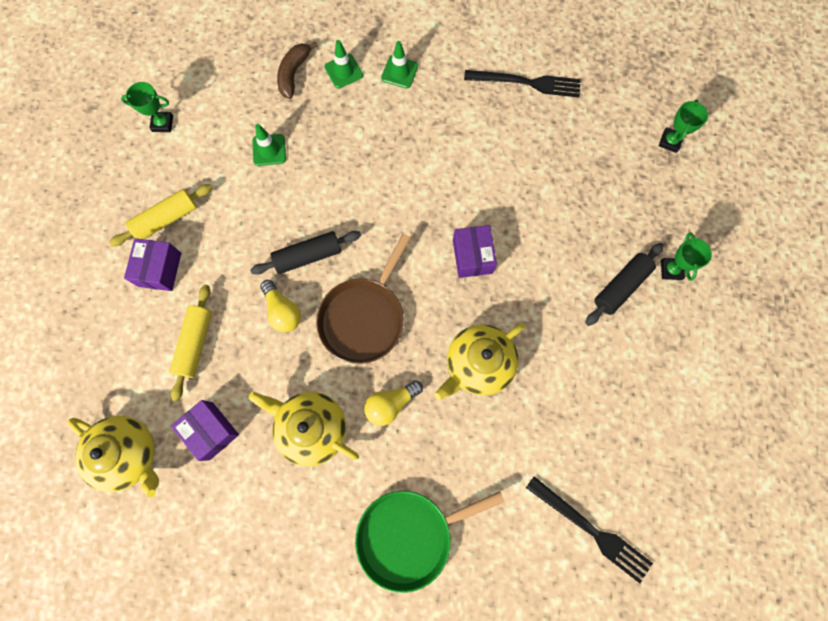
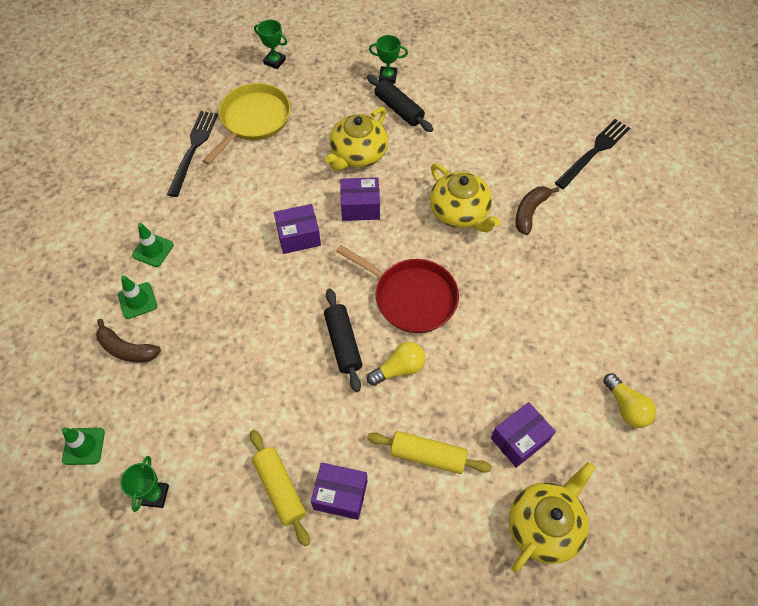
camera: 85 degrees left, 15 degrees down
(269, 150) = (215, 377): green traffic cone -> green traffic cone (84, 446)
(311, 428) = (516, 347): yellow teapot -> yellow teapot (358, 154)
(364, 318) = (411, 297): brown pan -> red pan
(391, 404) = (494, 280): yellow light bulb -> yellow light bulb (626, 407)
(409, 535) = (607, 274): green pan -> none
(428, 200) = (298, 236): none -> purple box
(487, 445) = (530, 212): none -> brown banana
(577, 133) = (253, 120): none -> yellow pan

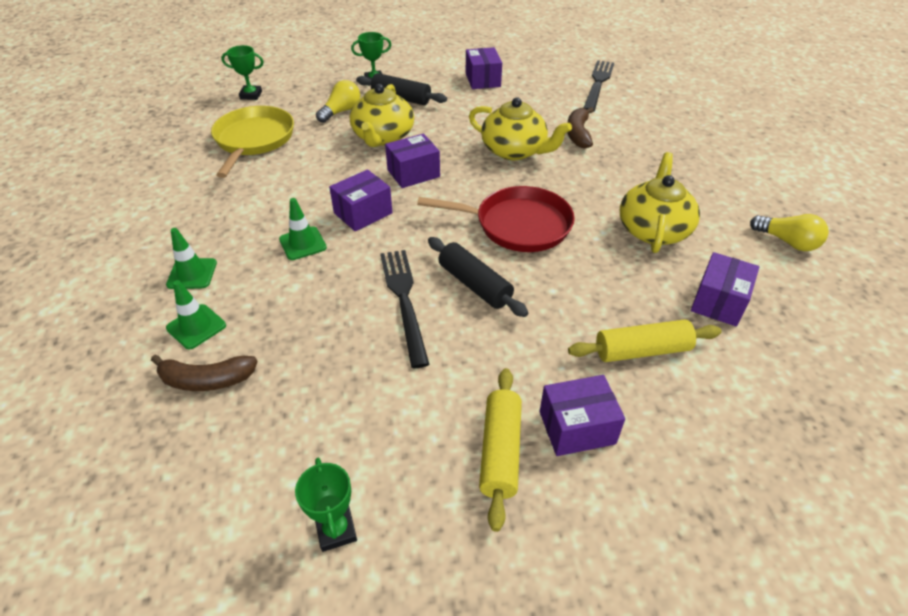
camera: 25 degrees left, 15 degrees down
(84, 446) = (196, 514): green traffic cone -> green traffic cone (303, 243)
(193, 150) = (196, 178): black fork -> black fork (404, 300)
(280, 489) = (500, 451): yellow rolling pin -> yellow rolling pin turned 60 degrees clockwise
(399, 369) = (551, 286): yellow light bulb -> yellow light bulb (341, 111)
(486, 109) = (483, 80): none -> purple box
(544, 525) = (808, 365): yellow teapot -> yellow teapot (653, 229)

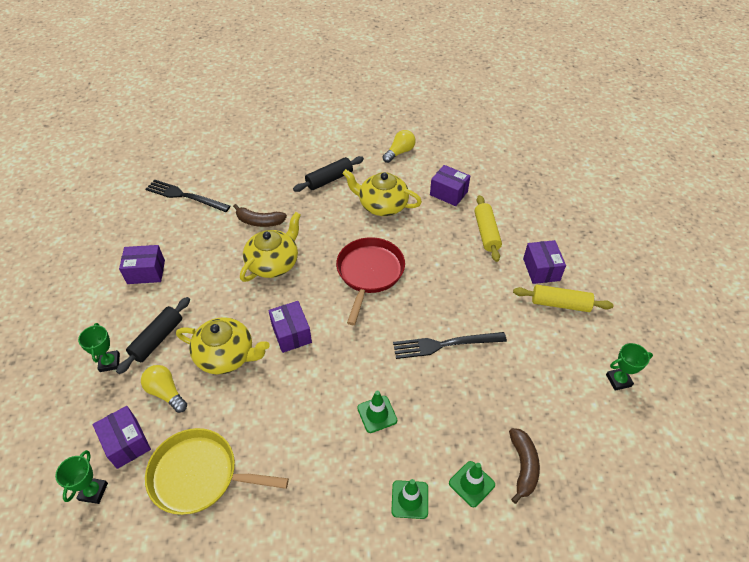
camera: 85 degrees left, 5 degrees up
(363, 213) = (342, 371): purple box -> purple box (126, 443)
(474, 285) = (430, 303): black rolling pin -> black rolling pin (329, 179)

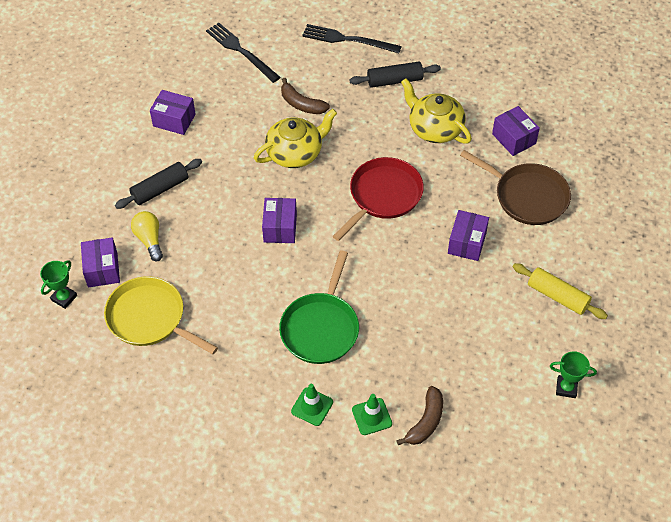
camera: 25 degrees right, 5 degrees up
(109, 362) = (112, 195): green trophy -> none
(226, 355) = (213, 226): yellow teapot -> none
(377, 414) = (321, 328): green traffic cone -> green pan
(399, 152) = (487, 73): yellow light bulb -> none
(445, 344) = (417, 291): black fork -> black fork (348, 39)
(486, 233) = (527, 196): yellow rolling pin -> brown pan
(541, 269) = (561, 255): purple box -> purple box (467, 243)

